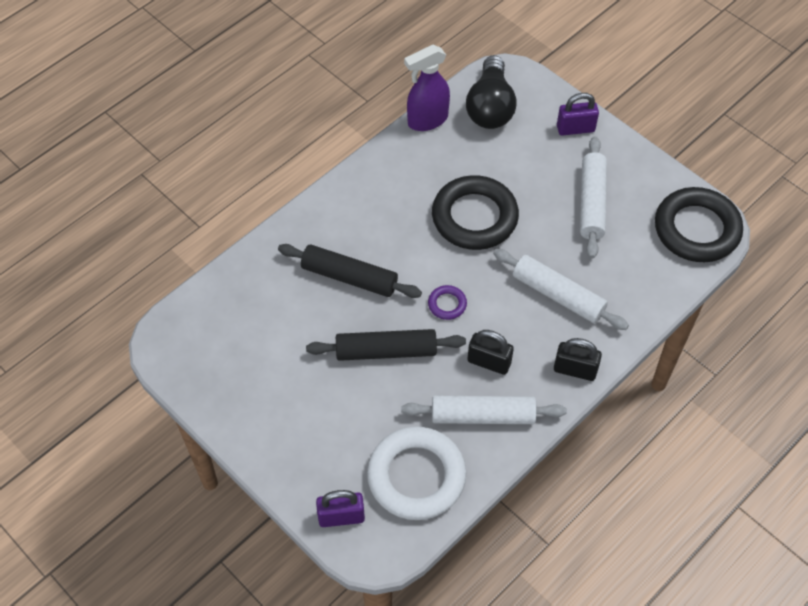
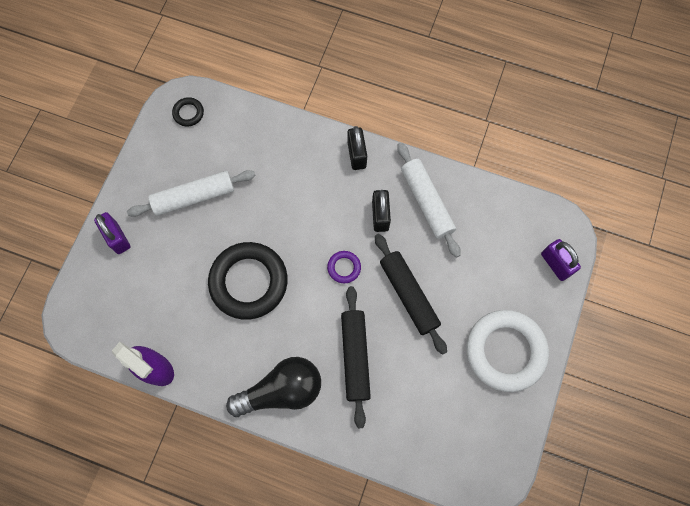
camera: 115 degrees left, 15 degrees up
(416, 476) = (498, 227): white ring -> white ring (505, 351)
(490, 107) = (119, 319): black light bulb -> black light bulb (281, 390)
(558, 295) = (296, 189): white rolling pin -> none
(696, 229) = (188, 113): black ring -> black ring, size x0.43

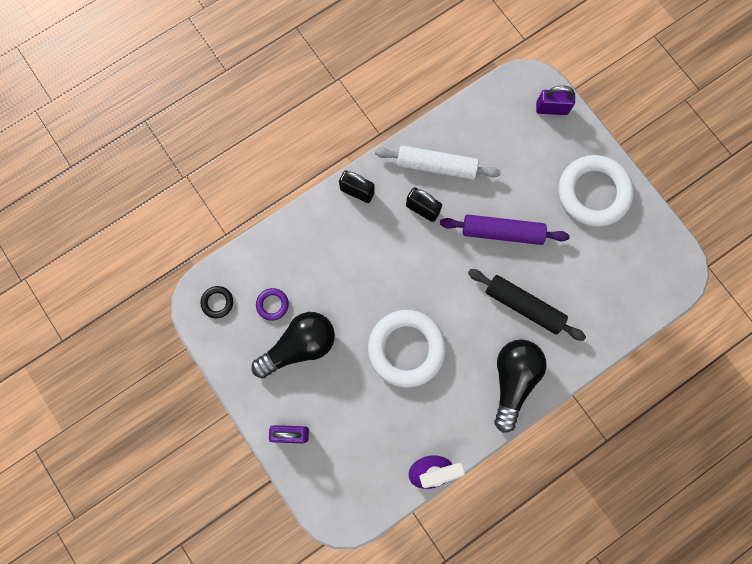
camera: 55 degrees left, 5 degrees up
(194, 197) = (299, 346): white rolling pin -> black light bulb
(248, 282) = (406, 349): black ring -> white ring
(344, 267) = (446, 266): purple ring -> purple ring (272, 304)
(408, 295) = (502, 232): black rolling pin -> purple rolling pin

